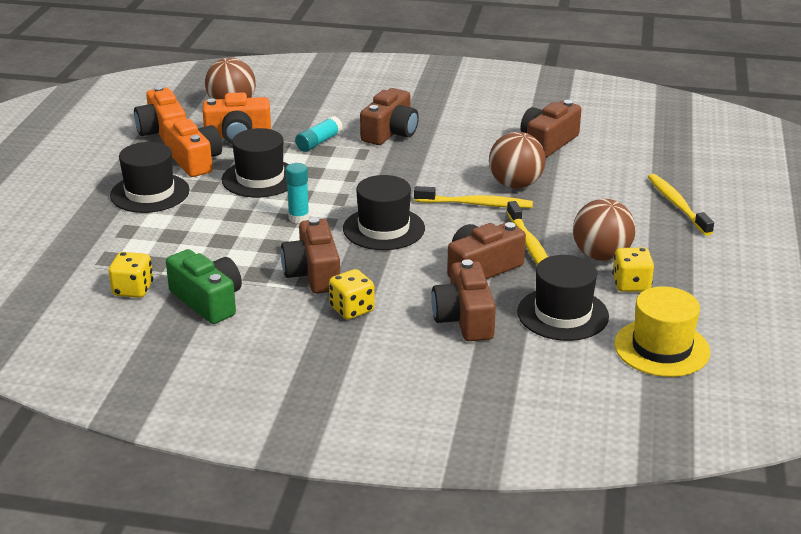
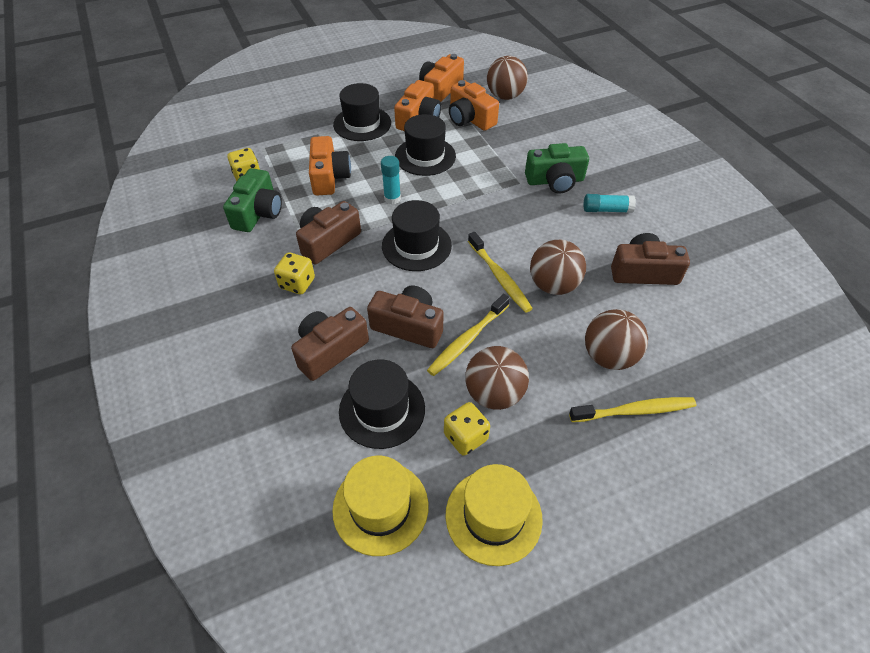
camera: 55 degrees right, 20 degrees up
(212, 241) = (329, 177): none -> orange camera
(319, 142) = (501, 156): turquoise glue stick -> turquoise glue stick (606, 210)
(390, 132) = (555, 181): brown camera -> green camera
(616, 193) = (609, 356): none -> brown ball
(677, 205) = (634, 411): yellow toothbrush -> yellow toothbrush turned 45 degrees clockwise
(715, 300) = (493, 516): none -> yellow hat

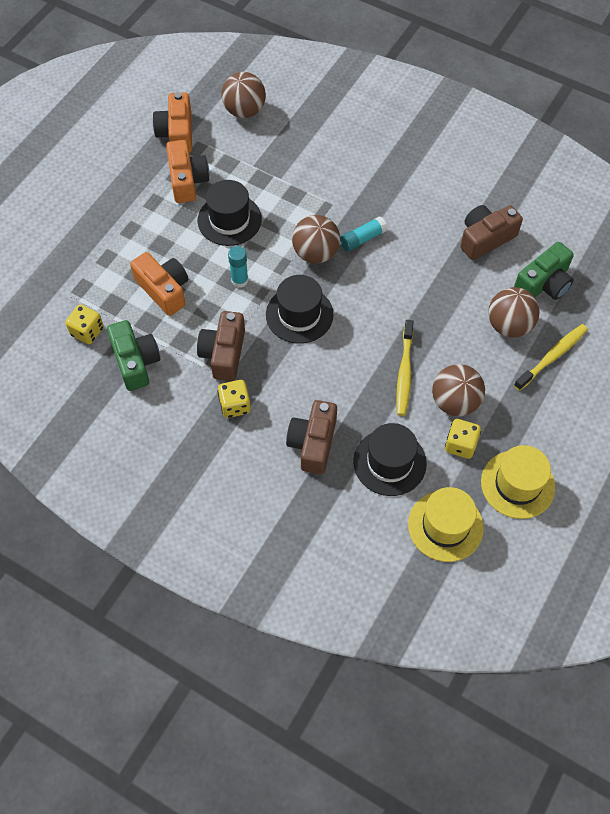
camera: 35 degrees left, 10 degrees up
(362, 124) = (139, 214): black hat -> none
(408, 326) = (353, 388): brown camera -> none
(470, 119) = (234, 155): orange camera -> none
(499, 277) = (386, 305): yellow toothbrush -> none
(553, 285) = (430, 289): brown ball -> brown ball (315, 253)
(555, 181) = (359, 186): green camera -> green camera (543, 284)
(606, 210) = (420, 194): turquoise glue stick -> turquoise glue stick (363, 239)

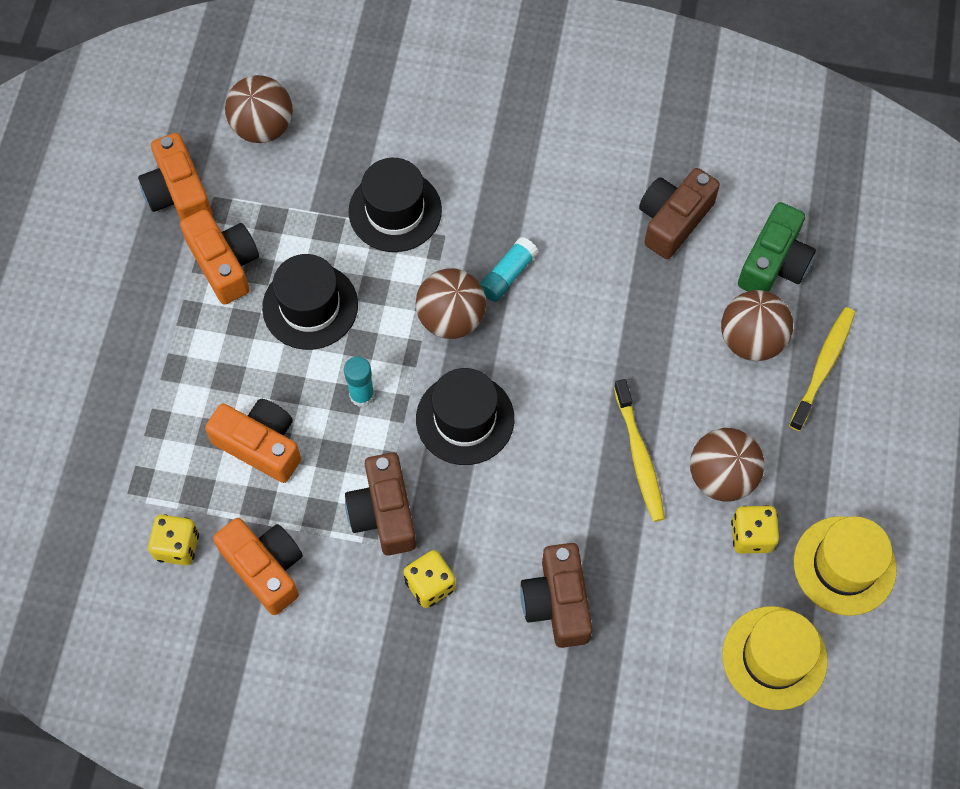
camera: 20 degrees left, 5 degrees up
(135, 362) = (265, 568): green camera -> orange camera
(389, 462) = (669, 593): black hat -> black hat (395, 211)

